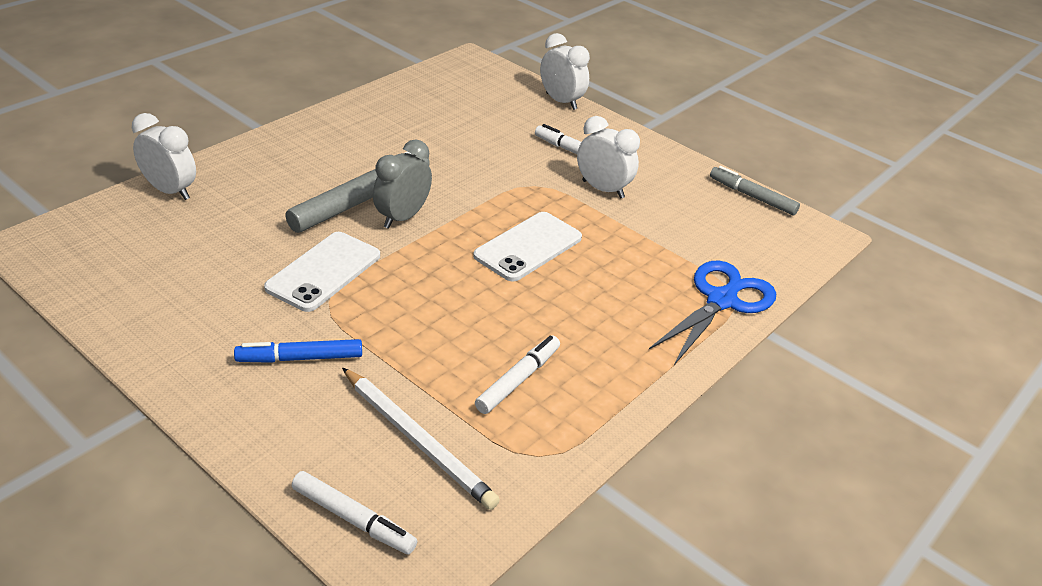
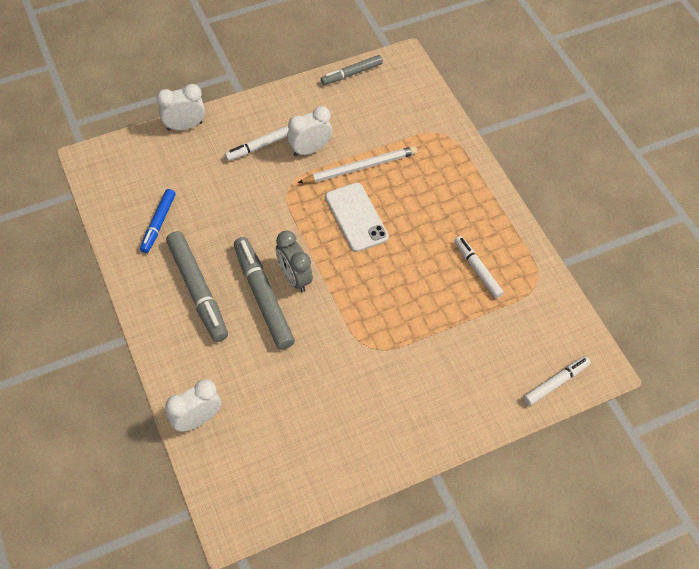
camera: 65 degrees left, 20 degrees up
(300, 358) = (420, 377): blue marker -> blue marker (158, 223)
(323, 271) = (338, 342): white phone -> none
(345, 155) = (198, 290): none -> grey marker
(418, 440) = (509, 335): white pencil -> white pencil (360, 167)
(722, 300) = (445, 140): blue scissors -> none

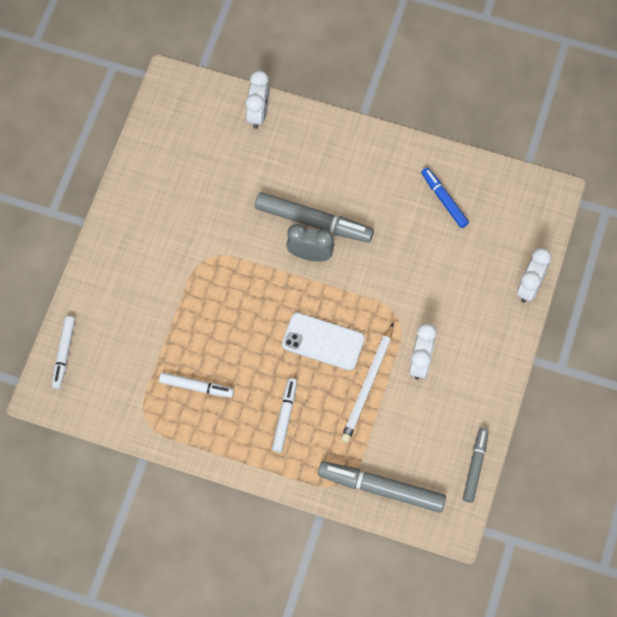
camera: 135 degrees right, 10 degrees up
(198, 290) = (359, 184): grey marker -> grey marker (381, 489)
(258, 147) = (458, 325): white marker -> white marker (284, 416)

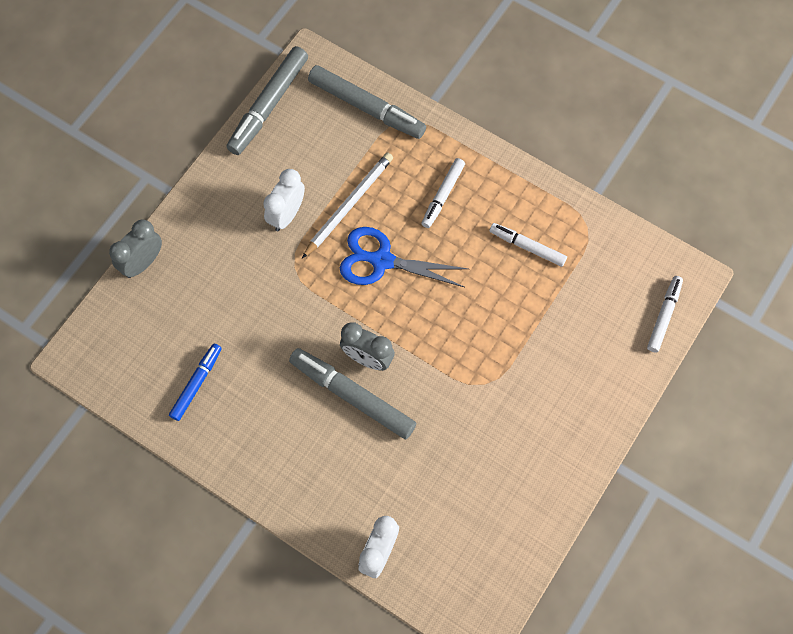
camera: 165 degrees left, 0 degrees up
(323, 341) = (381, 260): white phone -> blue scissors
(444, 200) = (196, 383): blue marker -> blue marker turned 135 degrees counterclockwise
(475, 466) = (269, 105): grey marker -> grey marker, size x1.67
(529, 287) = (143, 263): white clock -> grey clock

